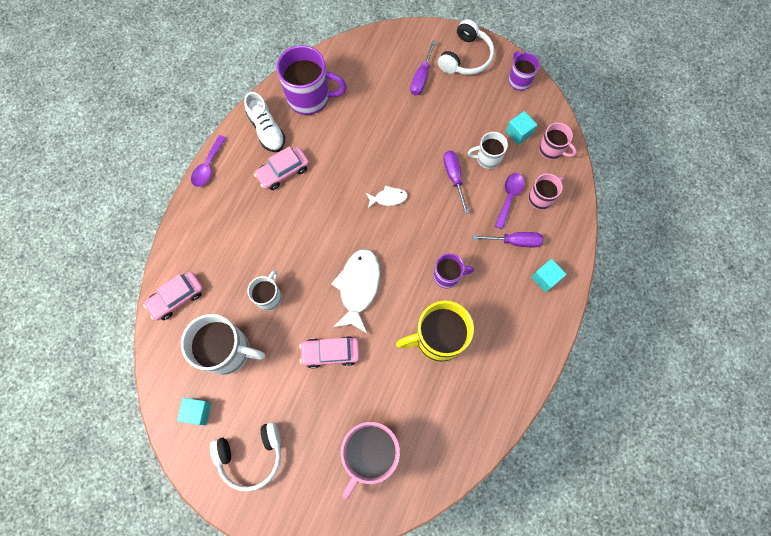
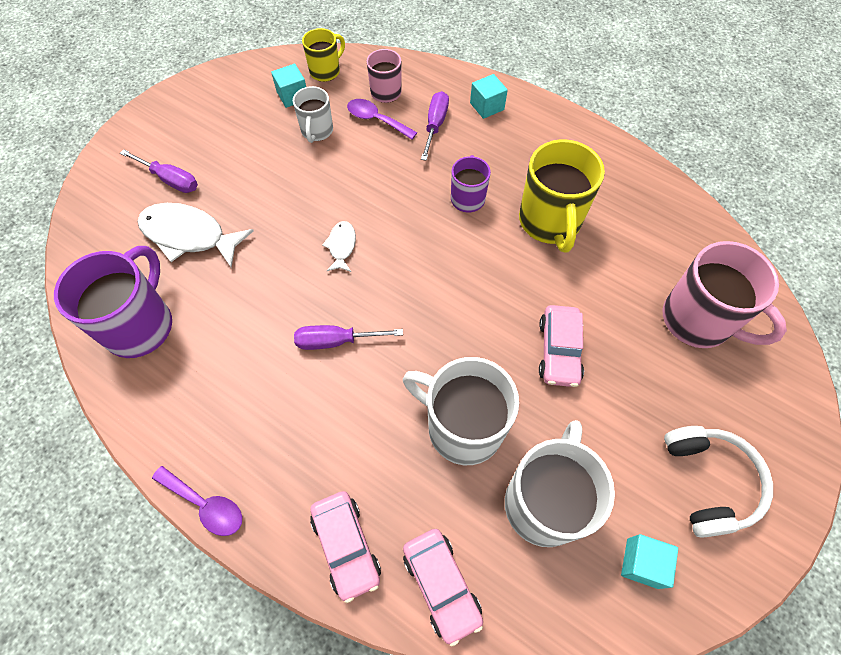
camera: 80 degrees left, 10 degrees down
(267, 130) = (172, 397): white shoe -> none
(269, 296) = (462, 427): white mug -> white mug, size x1.78
(283, 172) = (256, 381): pink car -> pink car (346, 546)
(358, 287) = (466, 302): white fish -> white fish (189, 235)
(454, 177) = (333, 169): purple screwdriver -> purple screwdriver (336, 341)
(465, 57) = (161, 128): white headphones -> none
(519, 80) = (220, 82): purple mug -> none
(551, 150) = (326, 71): pink mug -> yellow mug

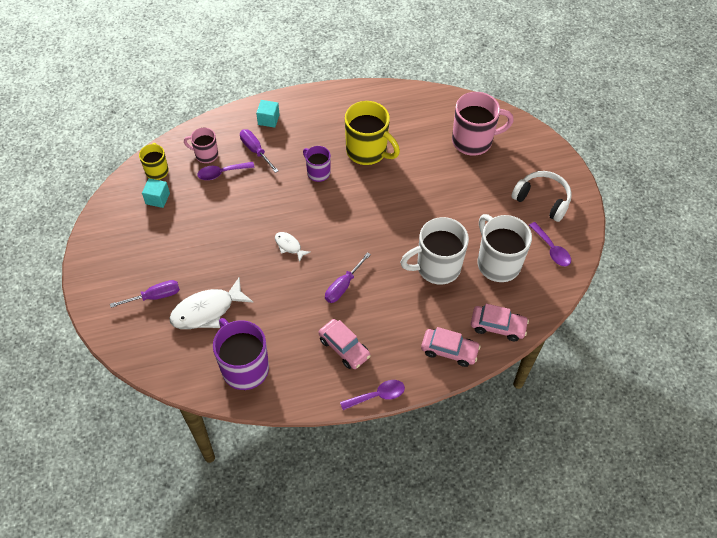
camera: 50 degrees left, 5 degrees down
(317, 131) = (198, 205): white mug -> none
(559, 351) = (437, 202): pink car -> pink car (344, 348)
(642, 563) = (551, 249): turquoise cube -> purple spoon

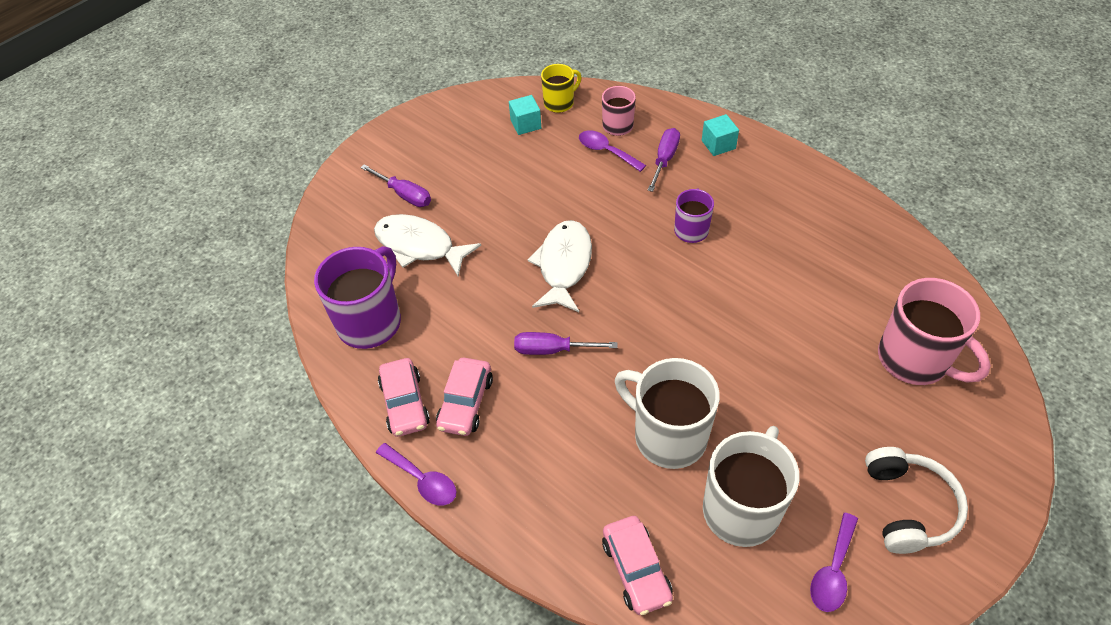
camera: 60 degrees right, 5 degrees down
(289, 246) = (564, 265): white fish -> white fish, size x1.95
(367, 151) = (772, 257): yellow mug -> none
(449, 350) = (549, 527): pink car -> pink car (405, 403)

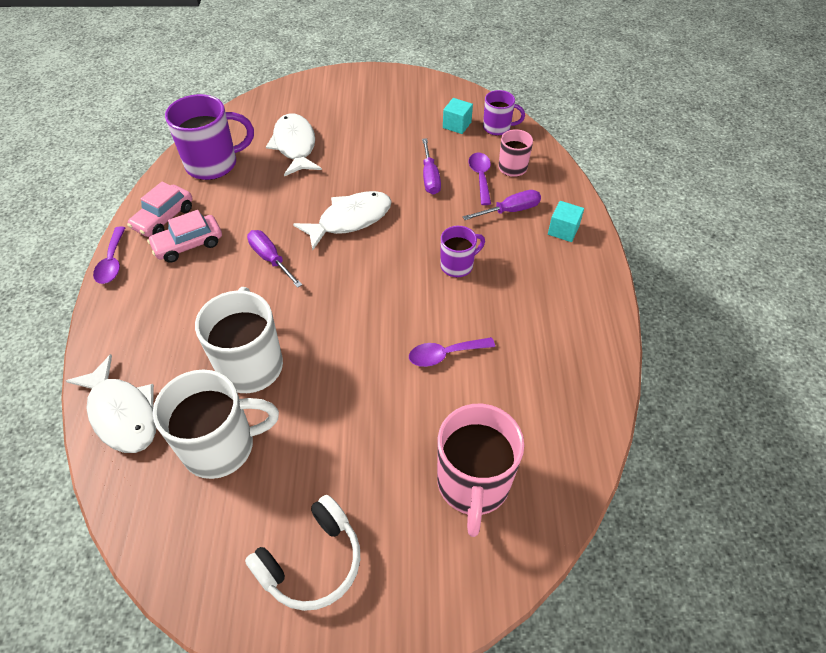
camera: 45 degrees right, 0 degrees up
(404, 194) = (330, 113): purple screwdriver -> purple screwdriver (430, 177)
(559, 103) = (497, 128): yellow mug -> purple mug
(636, 570) = (122, 413): pink car -> white fish
(833, 571) = (208, 540): purple spoon -> purple spoon (444, 354)

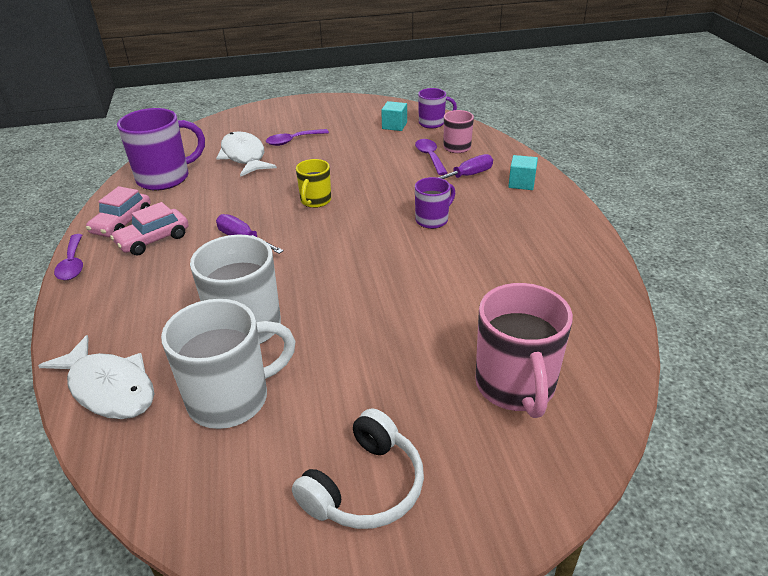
camera: 10 degrees left, 15 degrees down
(350, 220) = (315, 201): white fish -> yellow mug
(430, 177) = (382, 162): purple screwdriver -> none
(444, 354) = (445, 287): purple spoon -> purple spoon (292, 141)

